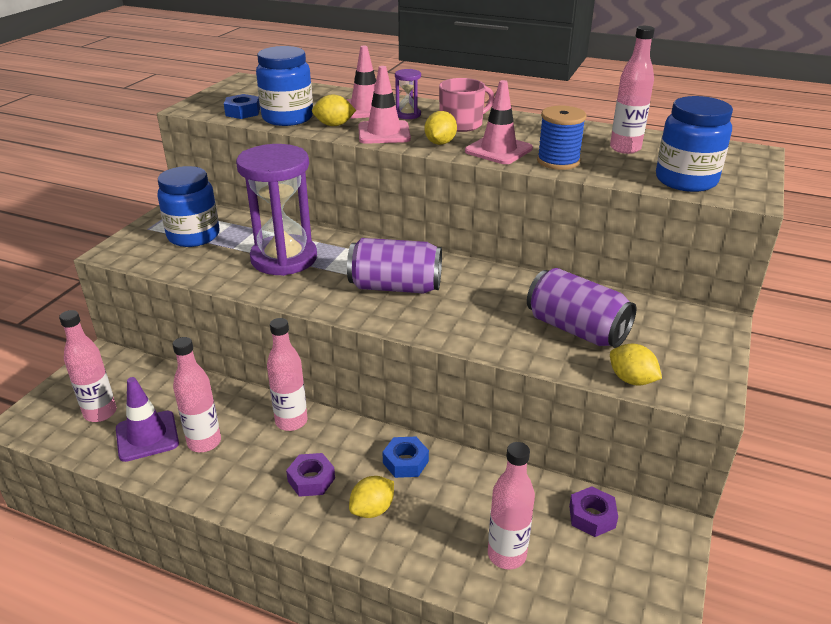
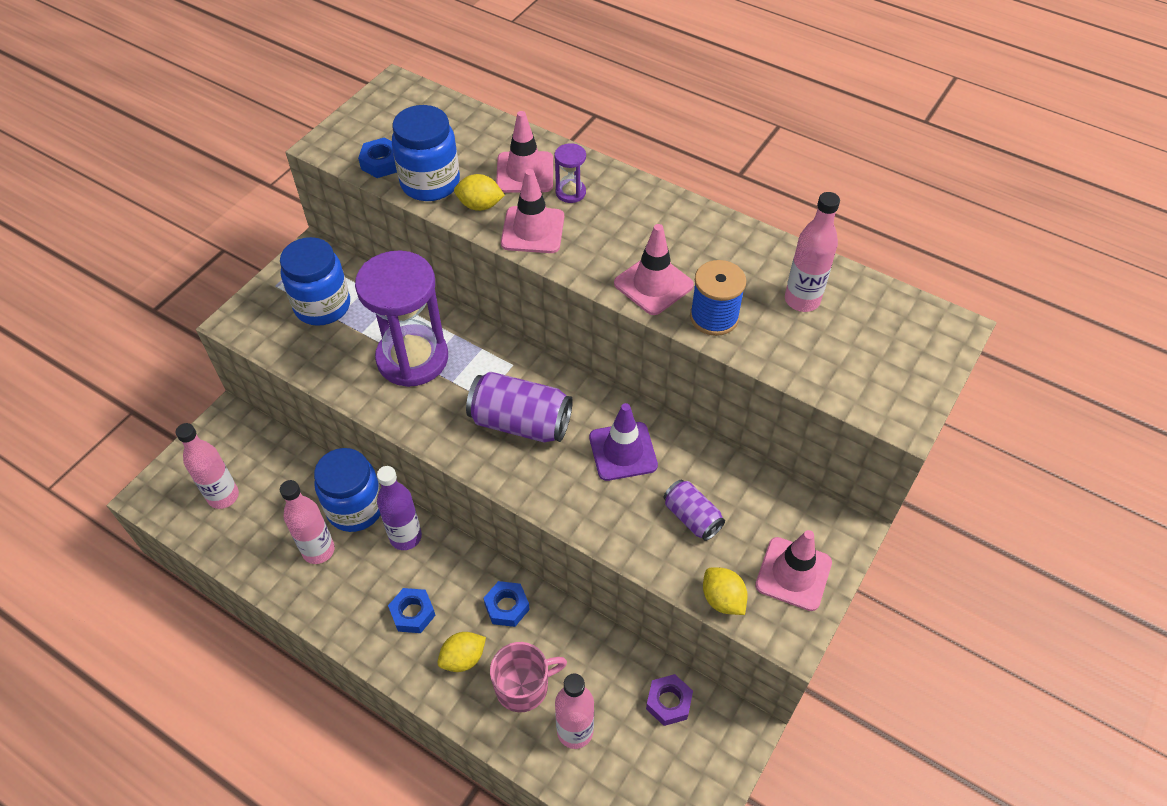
camera: 10 degrees right, 20 degrees up
(147, 436) = (265, 533): purple traffic cone -> purple traffic cone (623, 451)
(291, 421) = (405, 537): pink bottle -> purple bottle
(311, 479) = (413, 613): purple nut -> blue nut
(440, 143) = (591, 260): yellow lemon -> none
(462, 124) = (628, 222): pink mug -> pink mug (523, 686)
(576, 329) = (692, 517): purple can -> purple can, size x0.59
(686, 180) = (845, 376): blue jar -> blue jar (355, 508)
(686, 355) = (793, 574): none -> pink traffic cone

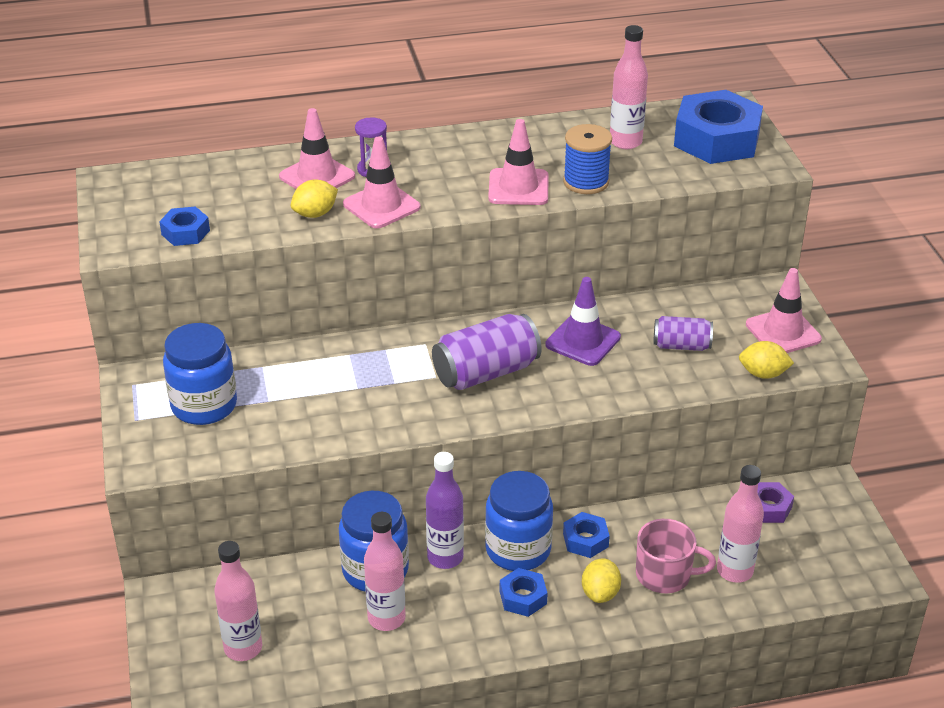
camera: 45 degrees left, 15 degrees down
(412, 358) = (339, 389): purple hourglass -> none
(430, 183) = (250, 222): blue jar -> blue jar (518, 550)
(523, 686) = (665, 575): pink mug -> pink mug turned 75 degrees clockwise
(888, 353) = (716, 139): none -> blue nut

